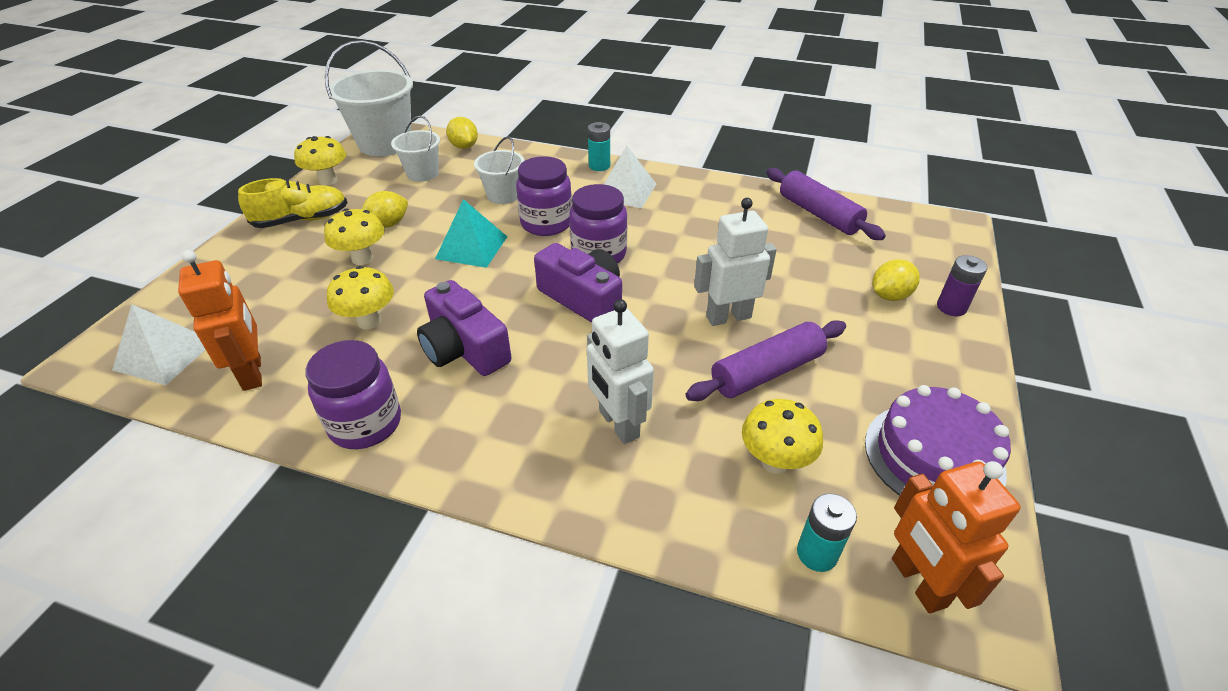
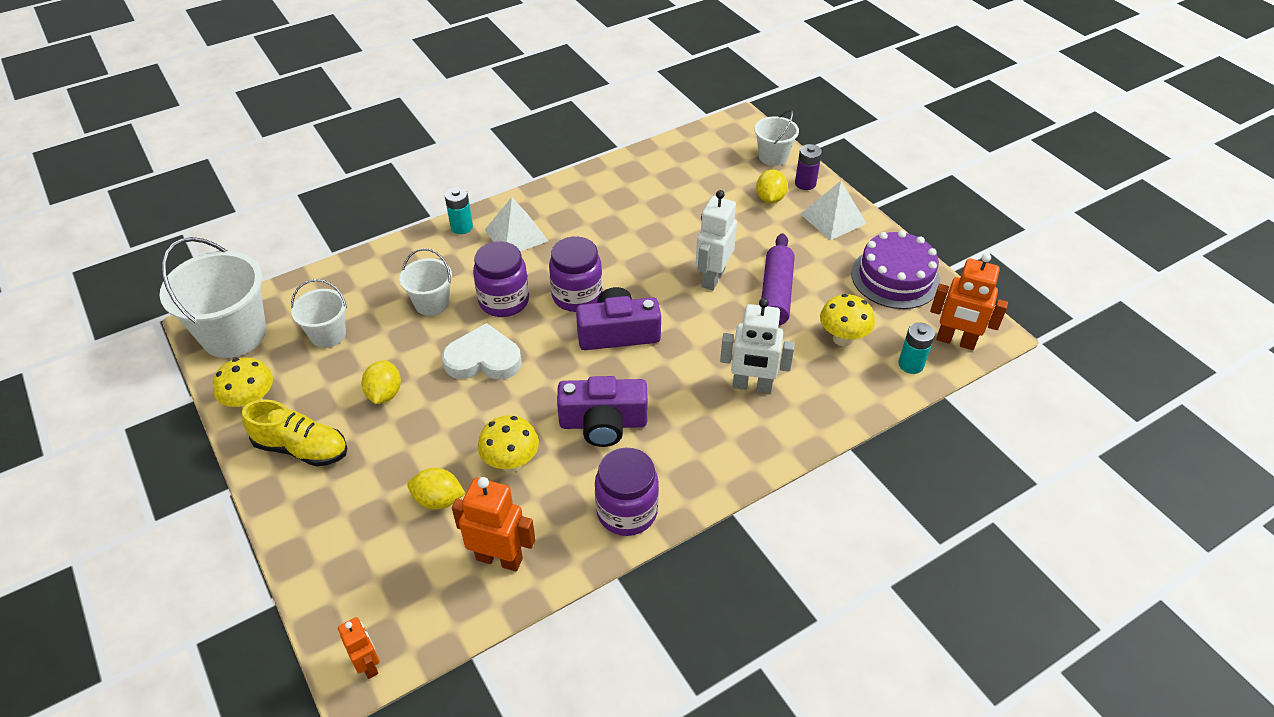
camera: 50 degrees left, 5 degrees up
(96, 362) = (368, 664): none -> orange robot
(165, 355) = (411, 611): white pyramid -> white pyramid (833, 218)
(302, 220) = (302, 448): yellow shoe -> yellow shoe turned 90 degrees clockwise
(362, 259) = (418, 432): yellow mushroom -> none
(464, 147) = (317, 286): yellow lemon -> yellow lemon (438, 500)
(471, 247) = (483, 359): turquoise pyramid -> white heart
(818, 214) = (661, 166): purple rolling pin -> none
(948, 267) = (773, 157): none -> white bucket

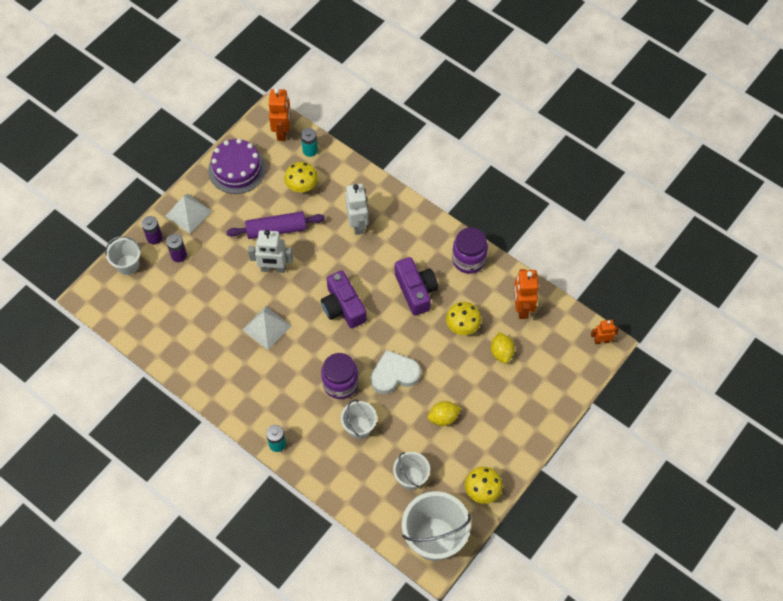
camera: 110 degrees left, 15 degrees up
(302, 448) = (500, 442): yellow shoe -> none
(368, 664) = (601, 341): orange robot -> orange robot turned 45 degrees clockwise
(483, 359) = (394, 374): white heart -> white heart turned 90 degrees clockwise
(516, 235) = (273, 403): white pyramid -> white pyramid (266, 327)
(577, 296) = (319, 342): purple jar -> none
(770, 198) = (179, 255): yellow lemon -> purple battery

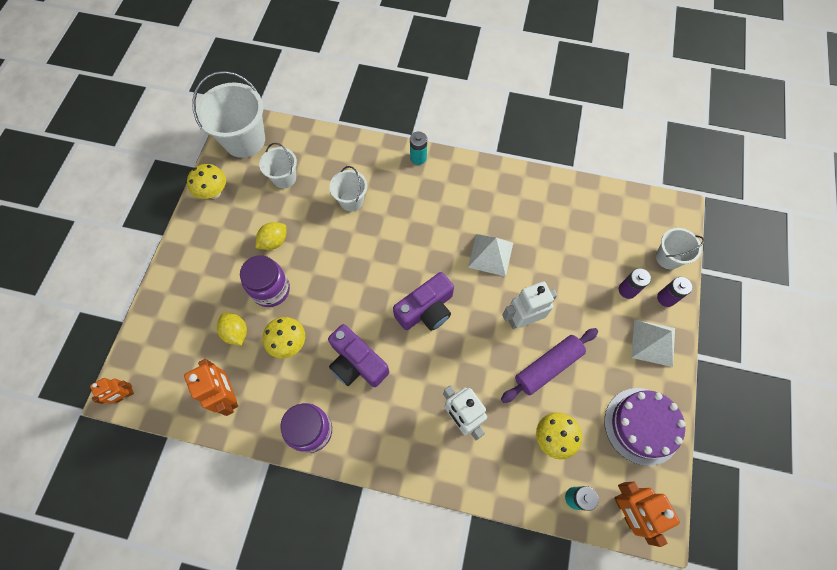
camera: 155 degrees right, 5 degrees up
(340, 384) = (389, 232): purple jar -> purple jar (271, 290)
(343, 307) = (426, 310): purple camera -> purple camera turned 105 degrees clockwise
(394, 374) = (340, 262): white heart -> none

